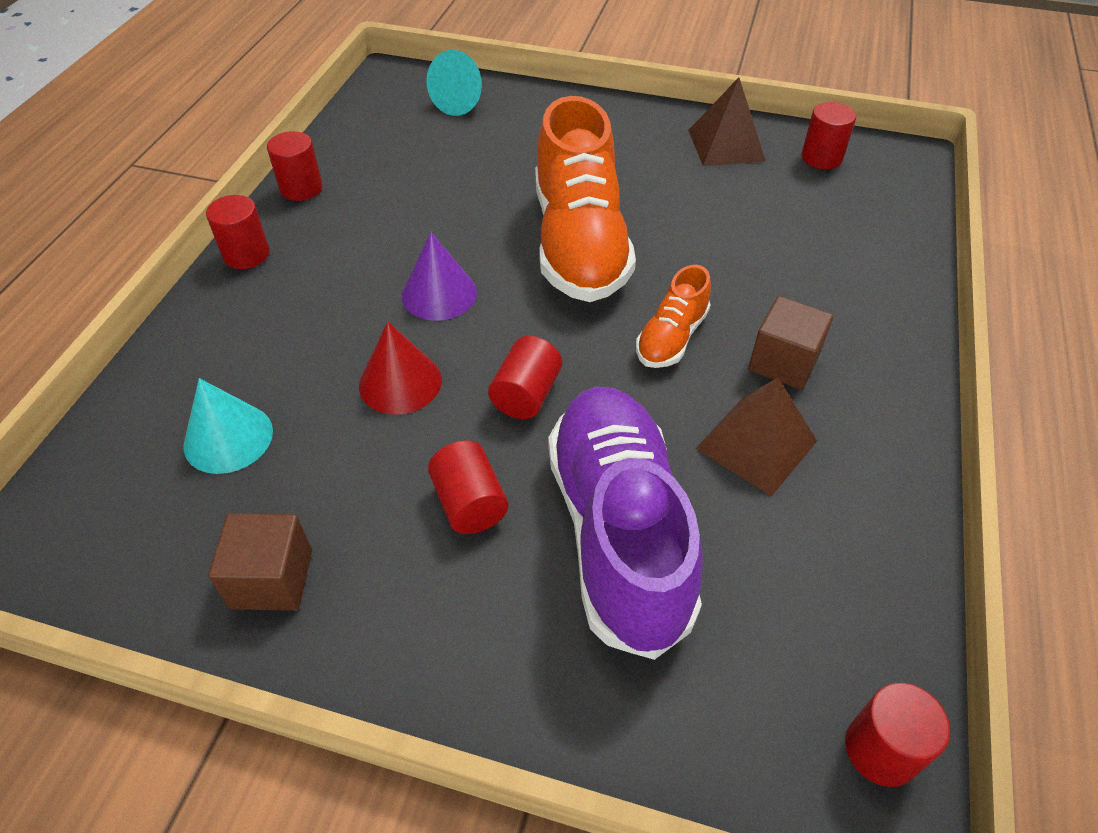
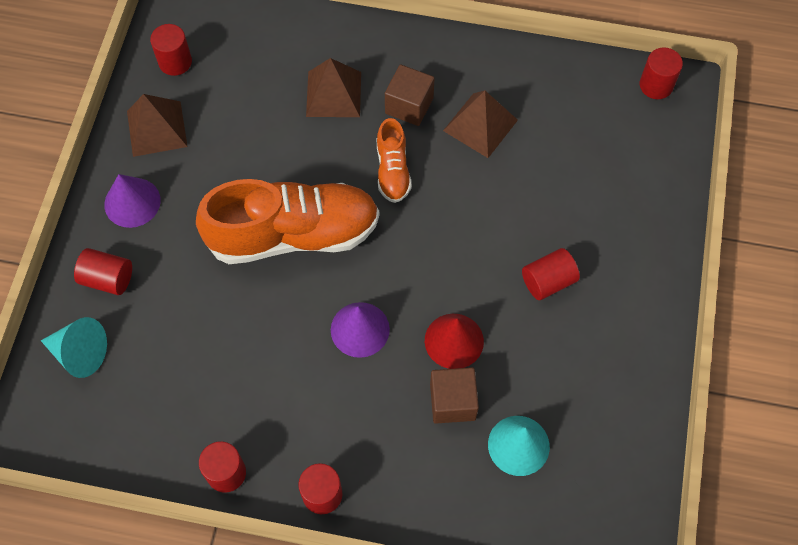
camera: 95 degrees left, 15 degrees up
(272, 579) = (619, 384): brown cube -> brown cube (452, 402)
(526, 395) = (456, 258): red cylinder -> red cylinder (108, 279)
(618, 531) = (555, 198): purple shoe -> none
(630, 130) = (132, 202): none -> purple cone
(671, 338) = (392, 170): orange shoe -> orange shoe turned 60 degrees clockwise
(793, 286) = (333, 94): none -> brown pyramid

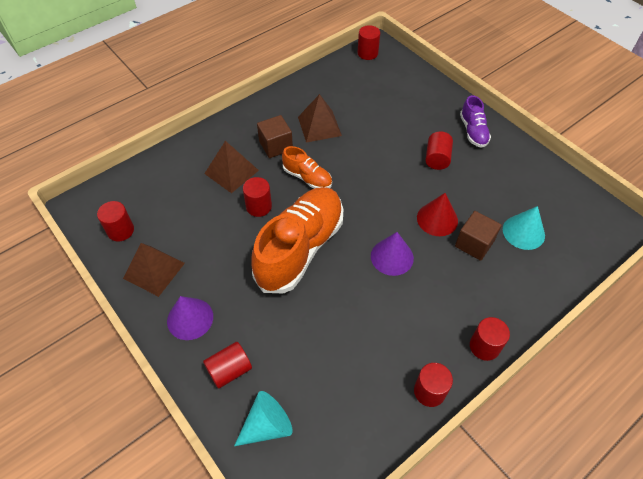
camera: 50 degrees left, 10 degrees down
(311, 155) = (259, 207): none -> red cylinder
(634, 292) = (473, 131): none -> purple shoe

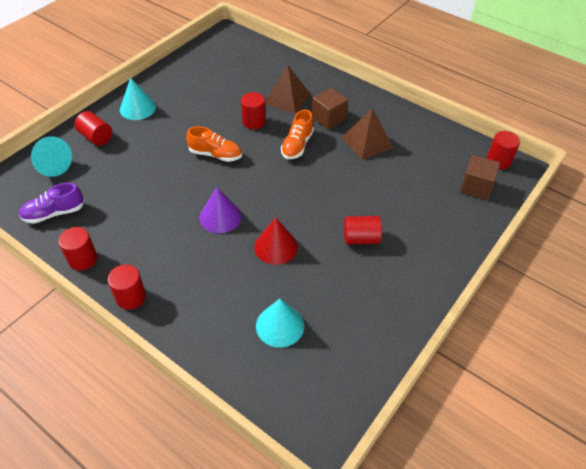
camera: 75 degrees right, 5 degrees down
(120, 230) = (209, 57): red cylinder -> none
(154, 270) = (177, 81): brown pyramid -> none
(190, 318) = (137, 108): purple cone -> turquoise cone
(300, 248) = (215, 154): orange shoe -> orange shoe, size x0.48
(473, 131) = (418, 268): purple shoe -> purple shoe (54, 213)
(474, 244) = (252, 280): brown cube -> brown cube (476, 187)

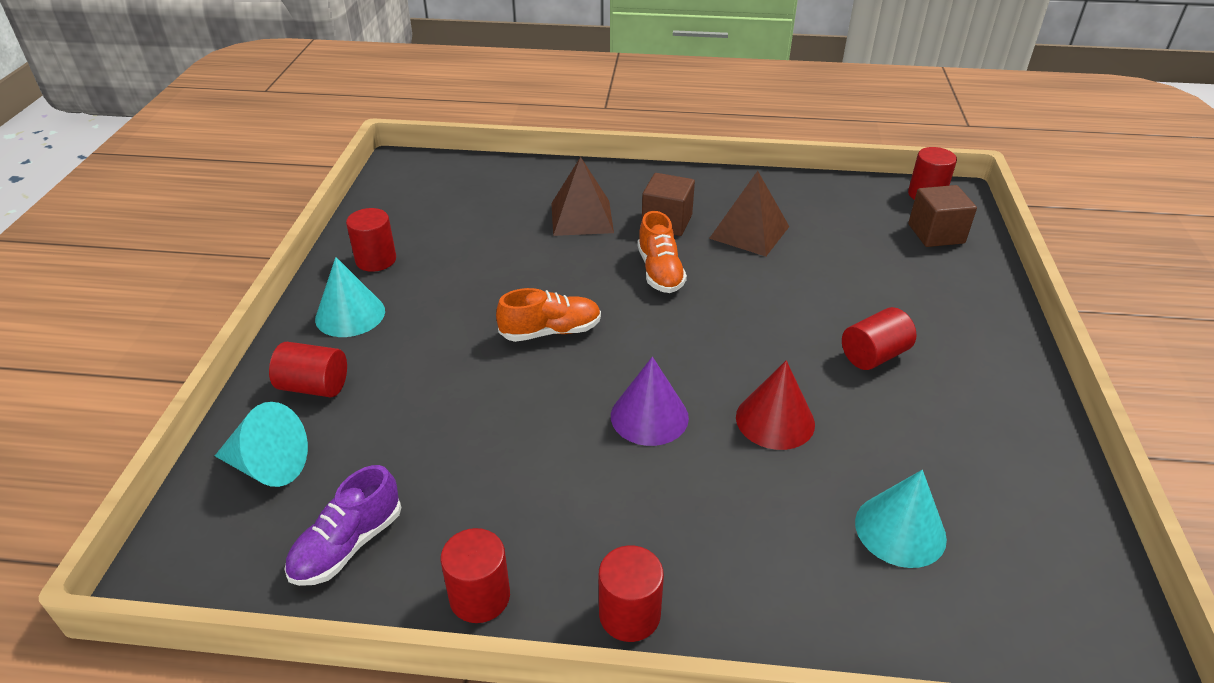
camera: 30 degrees left, 10 degrees down
(253, 122) = (564, 265): red cylinder -> red cylinder (376, 260)

